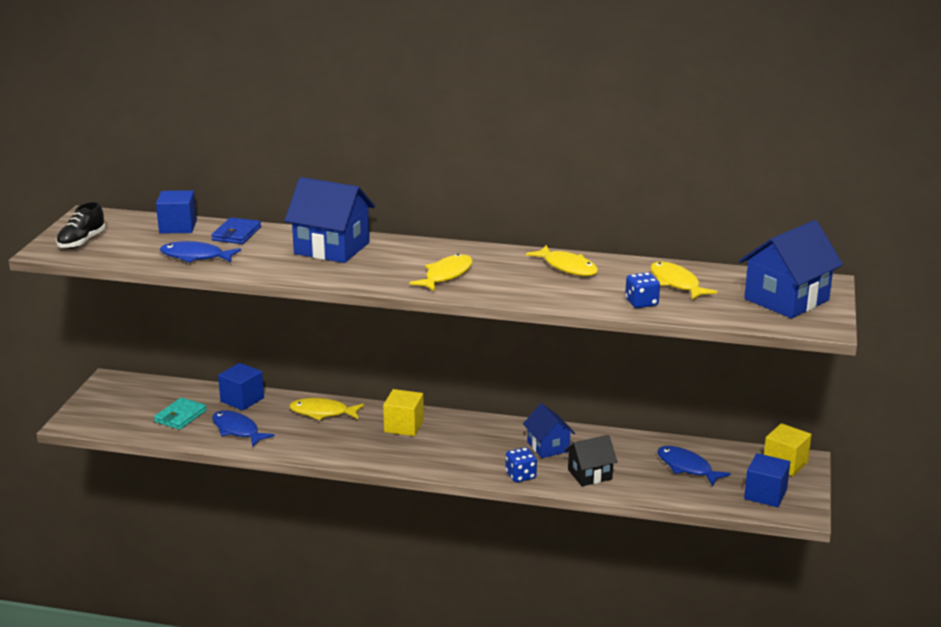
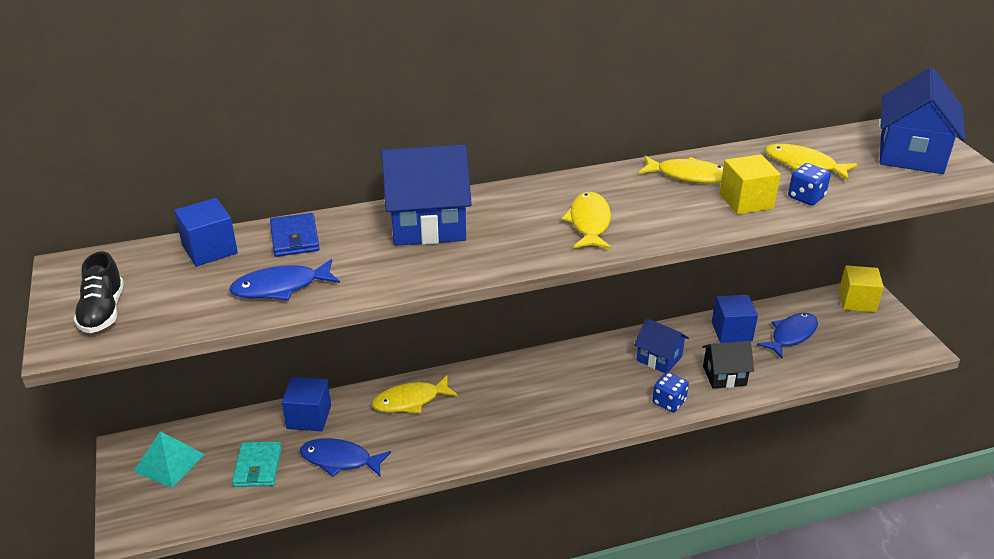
camera: 30 degrees left, 10 degrees up
(128, 396) = (169, 462): none -> turquoise pyramid
(404, 426) = (506, 386): yellow cube -> yellow cube (746, 201)
(590, 474) = (724, 376): black house -> black house turned 45 degrees clockwise
(687, 467) = (791, 335): blue fish -> blue fish turned 120 degrees clockwise
(765, 494) = (876, 339): blue cube -> blue cube (731, 331)

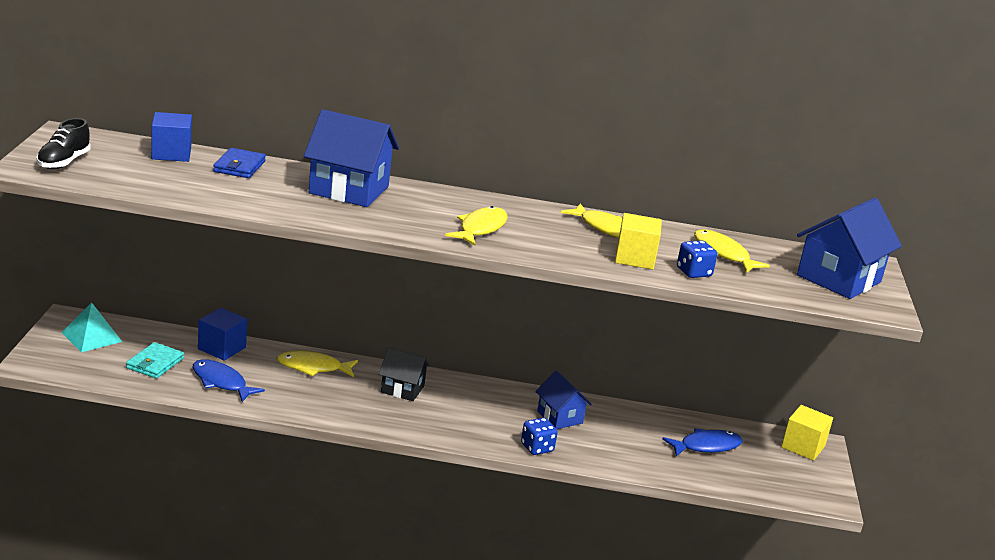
camera: 20 degrees right, 10 degrees down
(281, 287) = (198, 188): blue fish -> none
(724, 376) = (609, 449): black house -> black house (402, 389)
(731, 331) = (650, 423): blue cube -> none

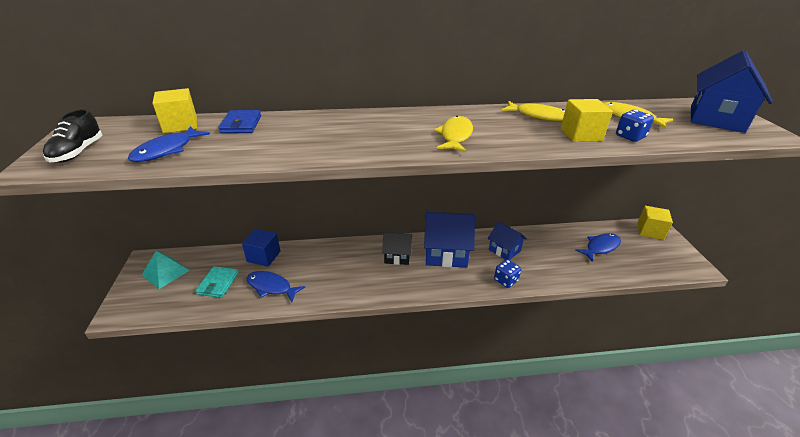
camera: 10 degrees left, 10 degrees up
(154, 178) = (167, 150): none -> blue fish
(171, 153) = (180, 125): blue cube -> yellow cube
(313, 367) = (331, 255): yellow fish -> none
(349, 190) = (337, 126): blue house -> blue house (446, 253)

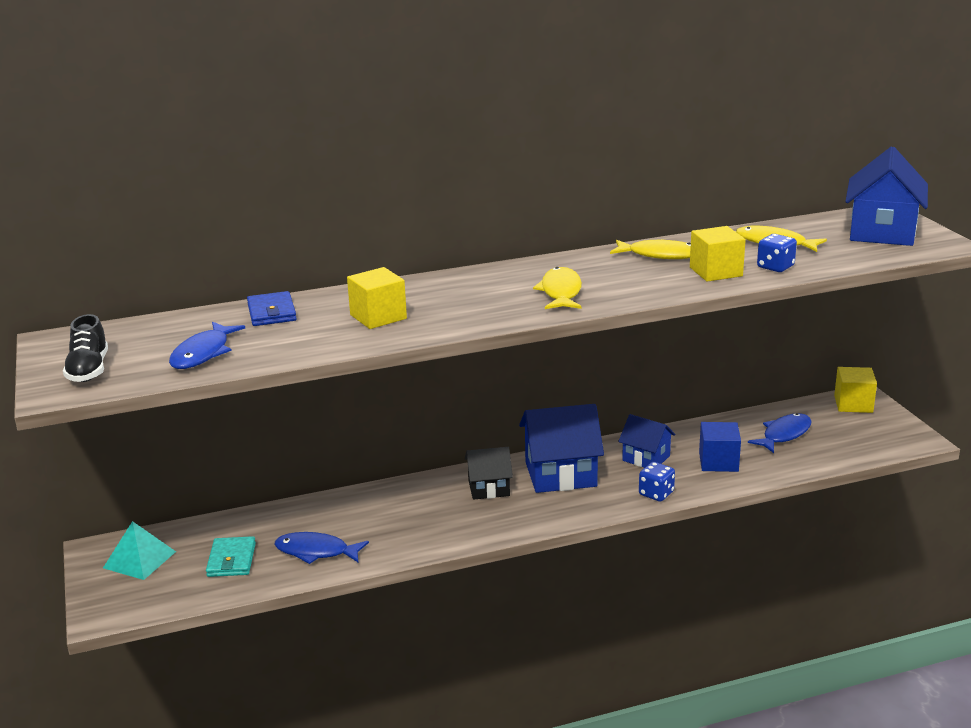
camera: 10 degrees left, 10 degrees down
(180, 125) = (189, 323): yellow cube -> yellow cube (378, 317)
(264, 256) = (283, 518): blue cube -> blue cube (718, 462)

